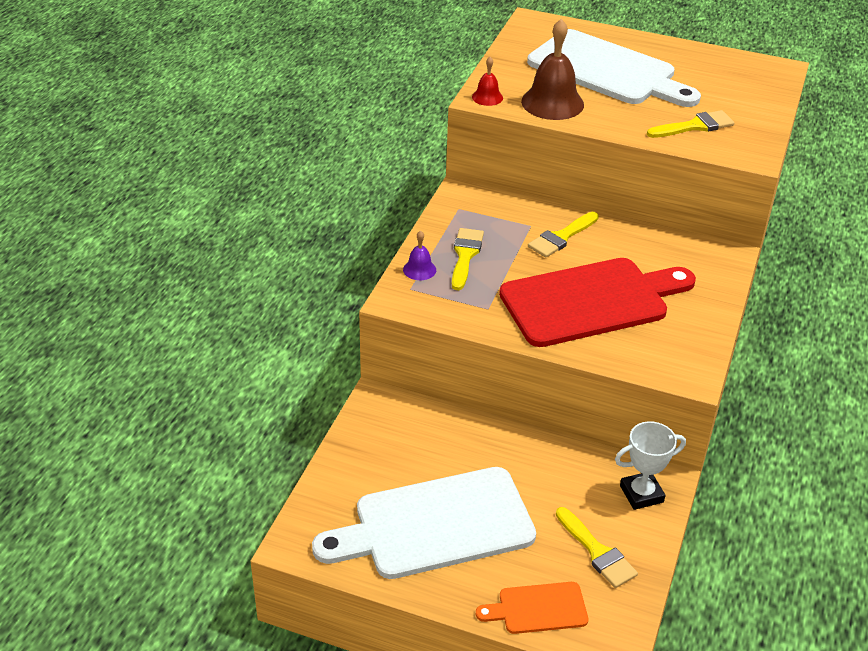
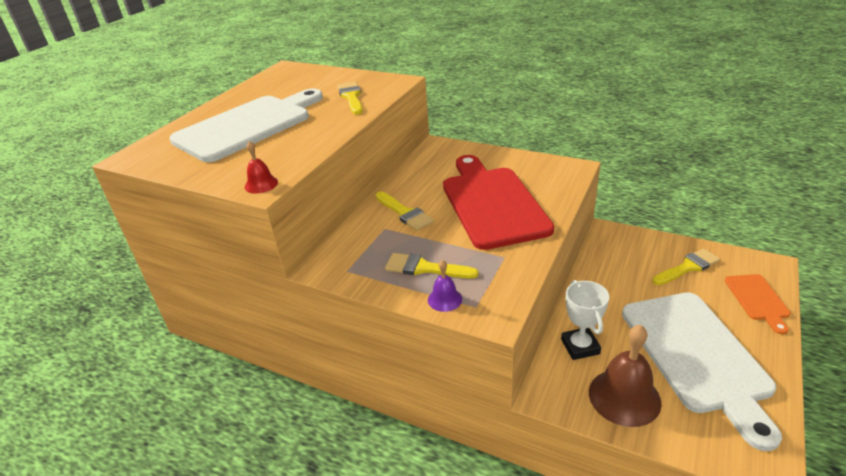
camera: 80 degrees left, 5 degrees down
(552, 103) = (289, 151): brown bell -> brown bell (624, 397)
(641, 494) = (624, 243): white trophy -> white trophy (580, 346)

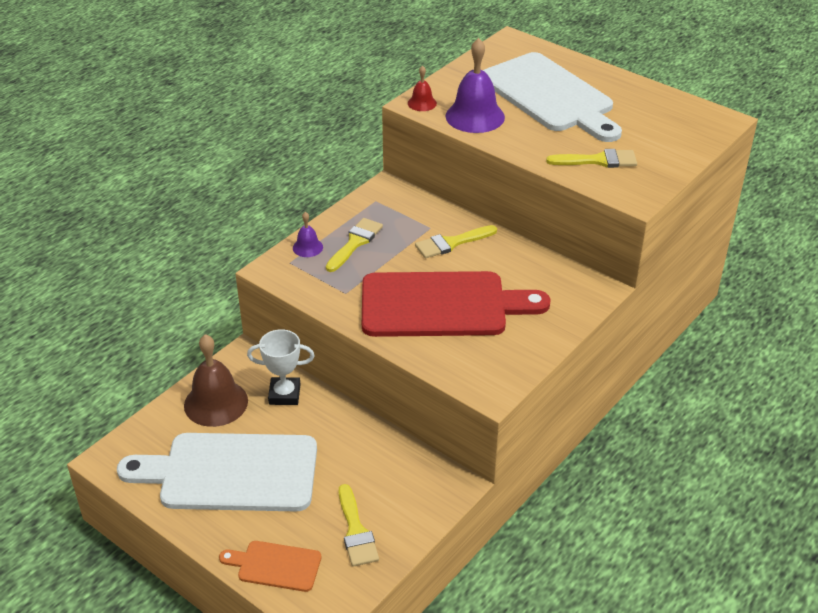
camera: 100 degrees right, 5 degrees up
(287, 153) = (475, 116): none -> purple bell

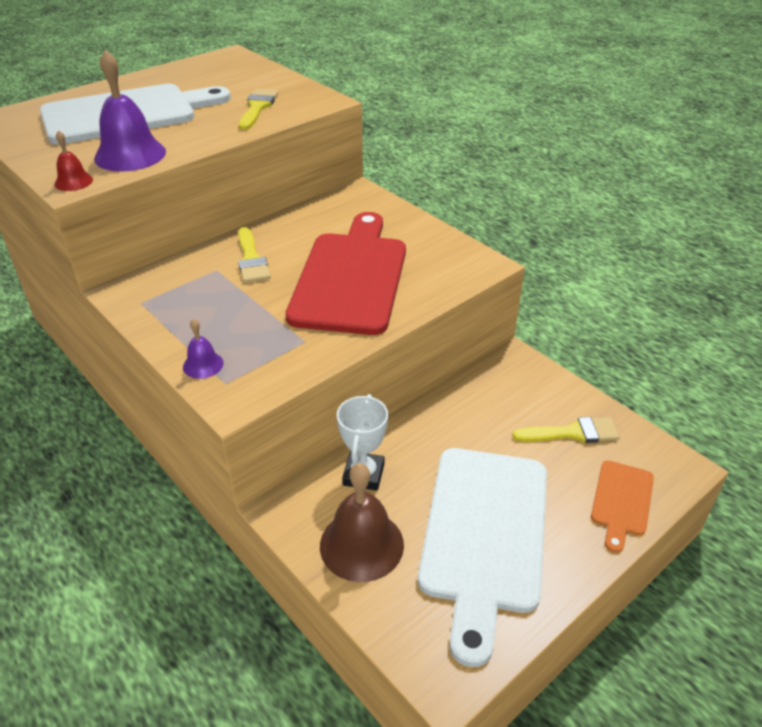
camera: 80 degrees left, 0 degrees up
(355, 243) = (215, 325): yellow brush -> none

